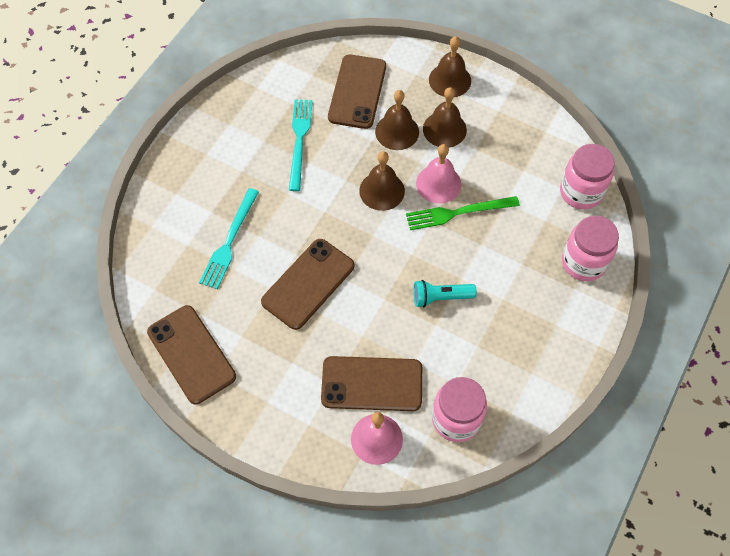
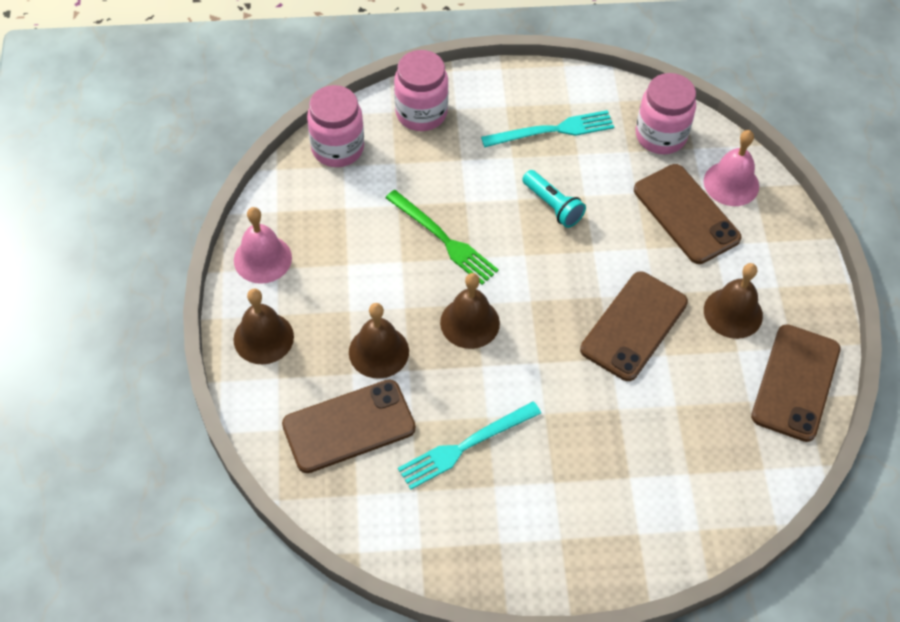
camera: 125 degrees left, 5 degrees down
(229, 241) = (649, 433): turquoise fork -> turquoise fork (552, 130)
(308, 284) = (634, 326): brown phone -> brown phone turned 60 degrees counterclockwise
(438, 184) = (420, 275): pink bell -> pink bell (262, 259)
(444, 129) = (341, 306): brown bell -> brown bell (733, 313)

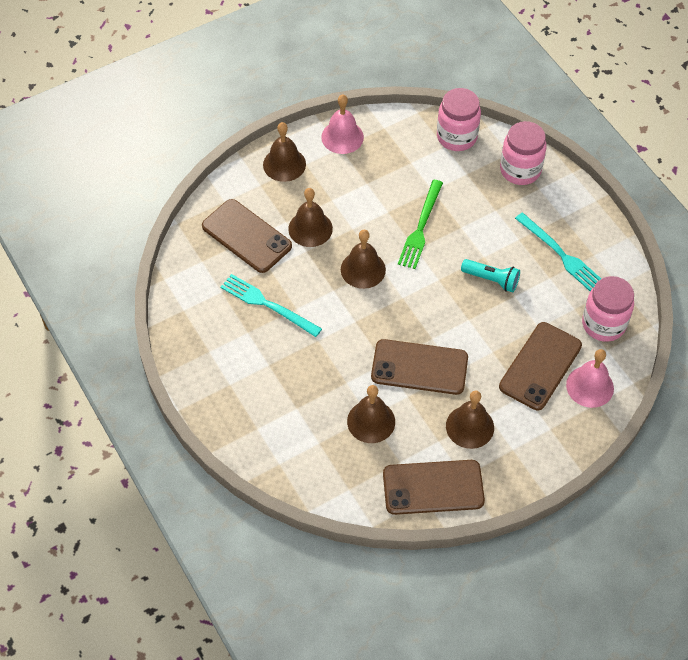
camera: 65 degrees right, 0 degrees up
(553, 206) = (491, 280): turquoise flashlight -> turquoise flashlight turned 90 degrees counterclockwise
(683, 406) = (371, 421): none -> brown bell

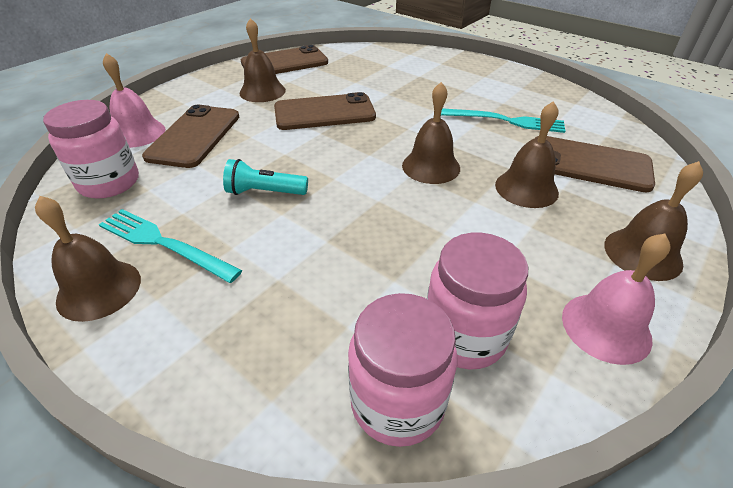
camera: 160 degrees right, 15 degrees down
(371, 421) = (352, 80): brown bell -> brown bell (99, 289)
(421, 227) = (385, 225): green fork -> none
(520, 170) = (243, 366): pink jar -> pink jar (464, 336)

